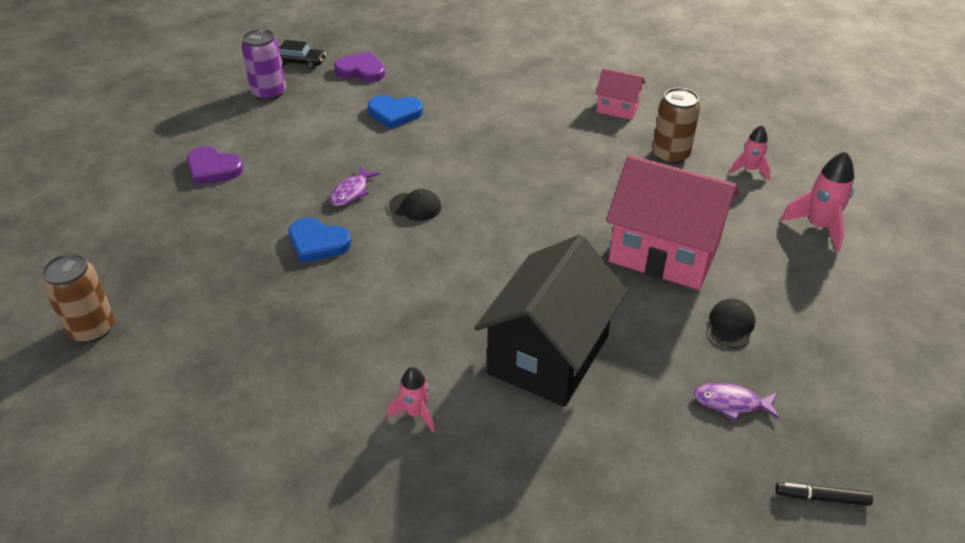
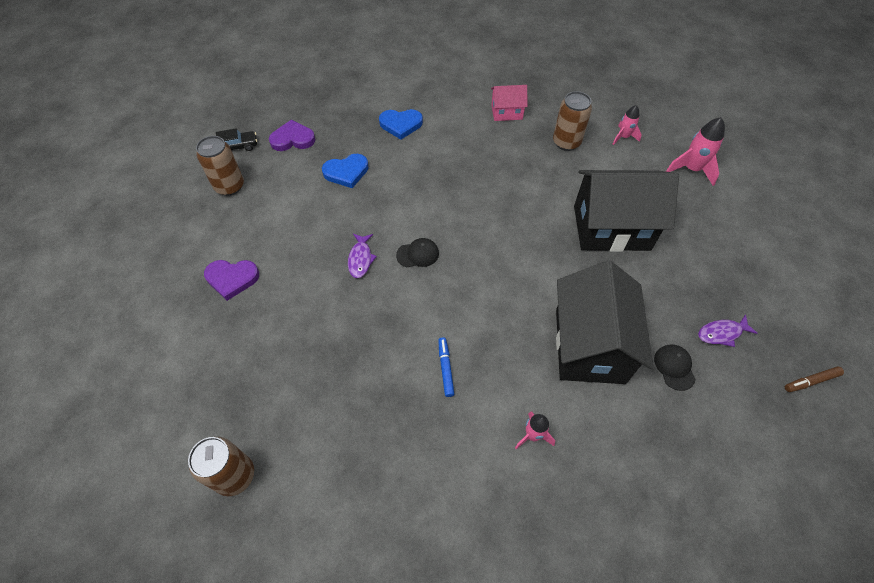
camera: 25 degrees left, 15 degrees up
(269, 93) = (229, 186): purple can -> brown can
(318, 243) = (365, 317): blue heart -> blue heart (401, 124)
(367, 317) = (445, 368): none -> blue marker
(664, 252) = (611, 228): pink house -> black house
(731, 325) = (686, 271): black cap -> black cap (674, 367)
(821, 497) = (811, 381): black marker -> brown marker

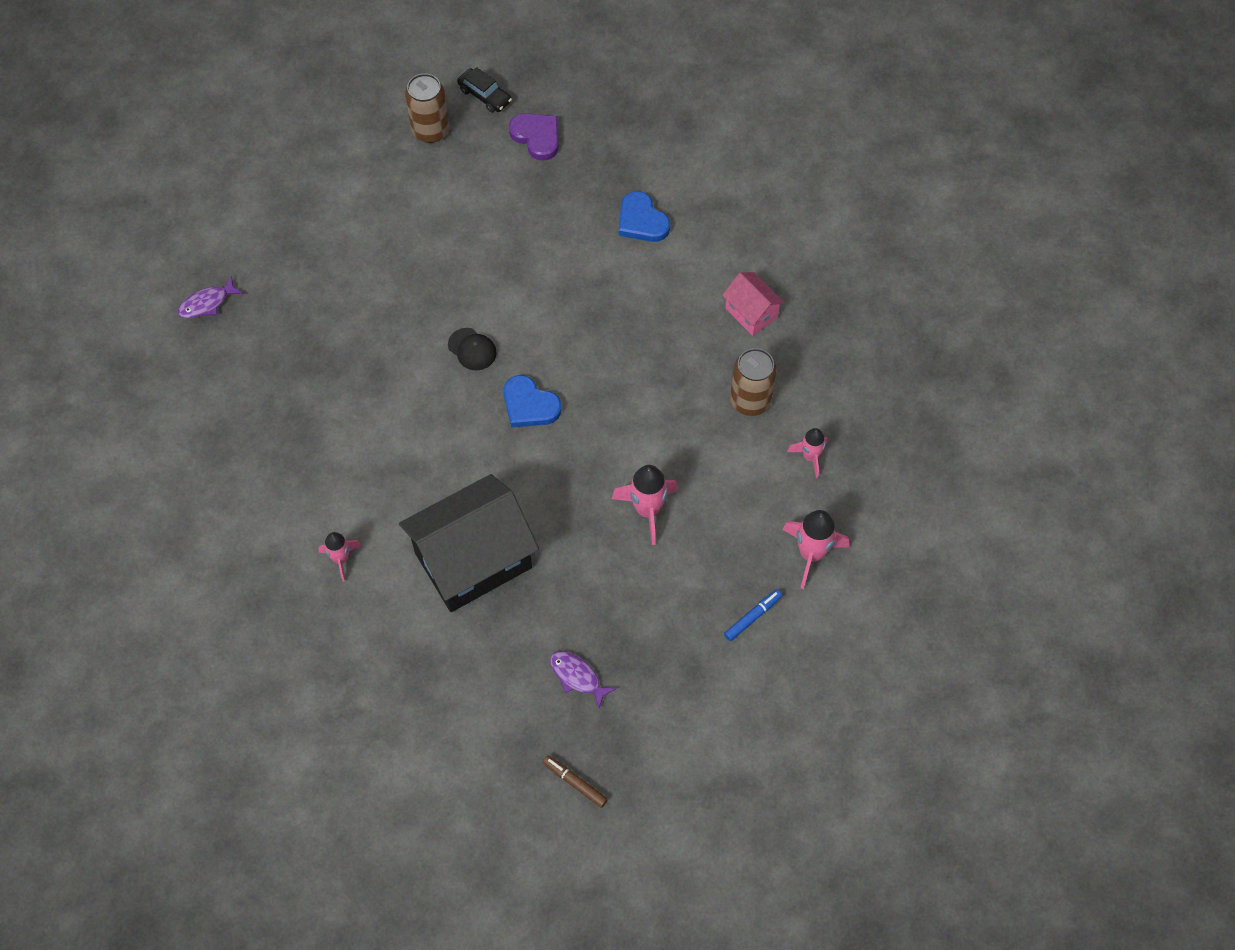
camera: 55 degrees right, 5 degrees up
(232, 279) = (328, 216): purple heart -> none
(235, 475) = (154, 357): brown can -> none
(346, 172) = (530, 217): blue heart -> blue heart (529, 405)
(360, 259) = (428, 304): purple fish -> purple fish (207, 303)
(445, 368) = (359, 451): blue marker -> blue marker (753, 617)
(611, 228) = (647, 510): black house -> pink rocket
(674, 367) = (501, 648): black cap -> none

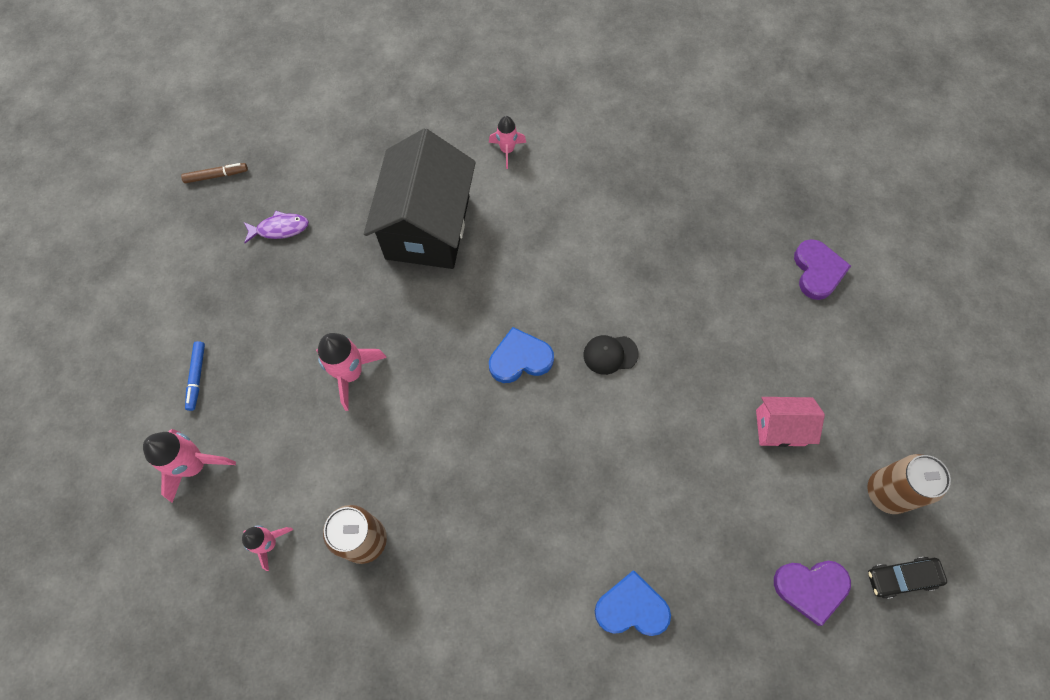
camera: 130 degrees right, 5 degrees up
(207, 303) = (809, 200): purple fish -> none
(276, 261) = (817, 271): none -> purple heart
(751, 313) = (446, 623): pink house -> pink house (780, 428)

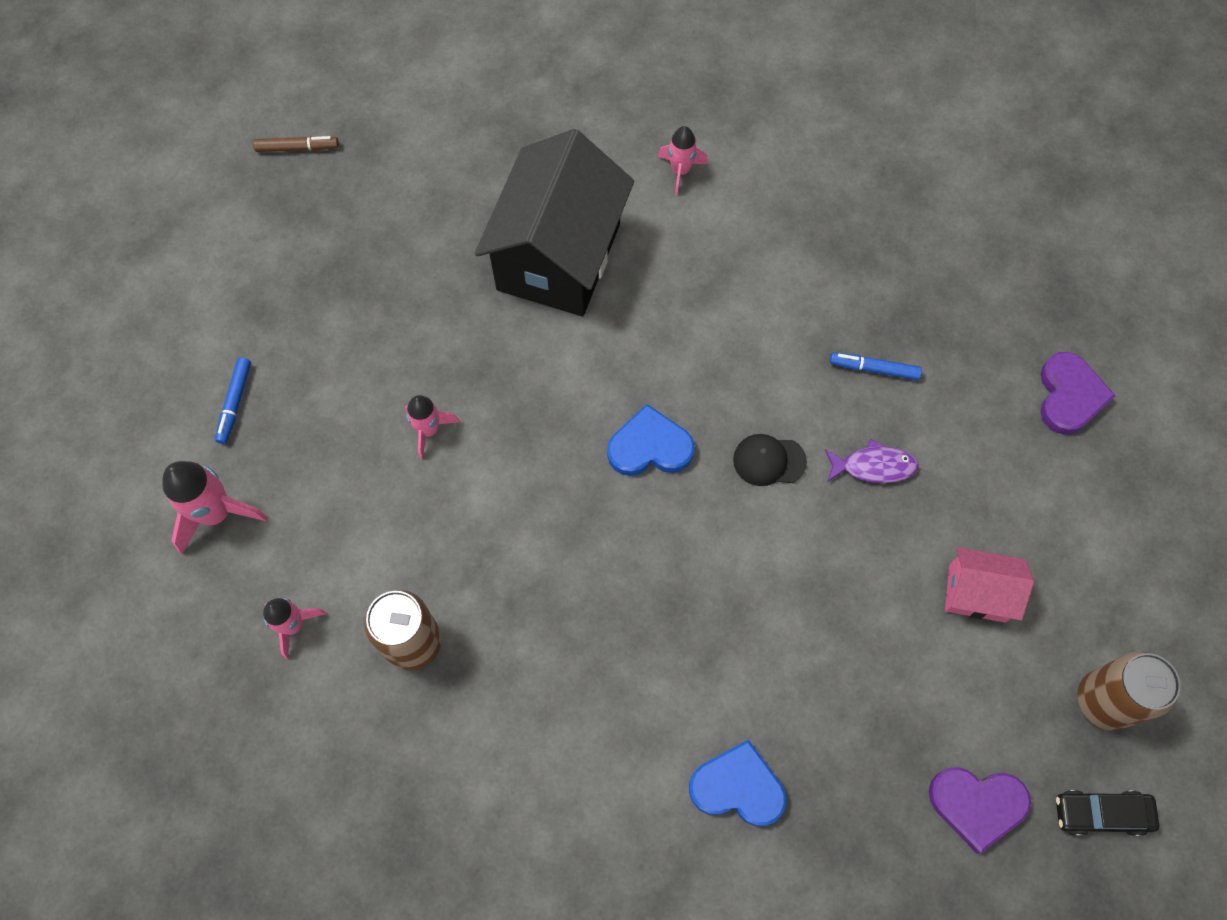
camera: 10 degrees right, 0 degrees up
(280, 229) = (368, 229): purple fish -> purple fish (874, 466)
(351, 373) = (429, 430): pink rocket -> pink rocket, size x0.63
(674, 273) = (874, 369): none -> blue marker

